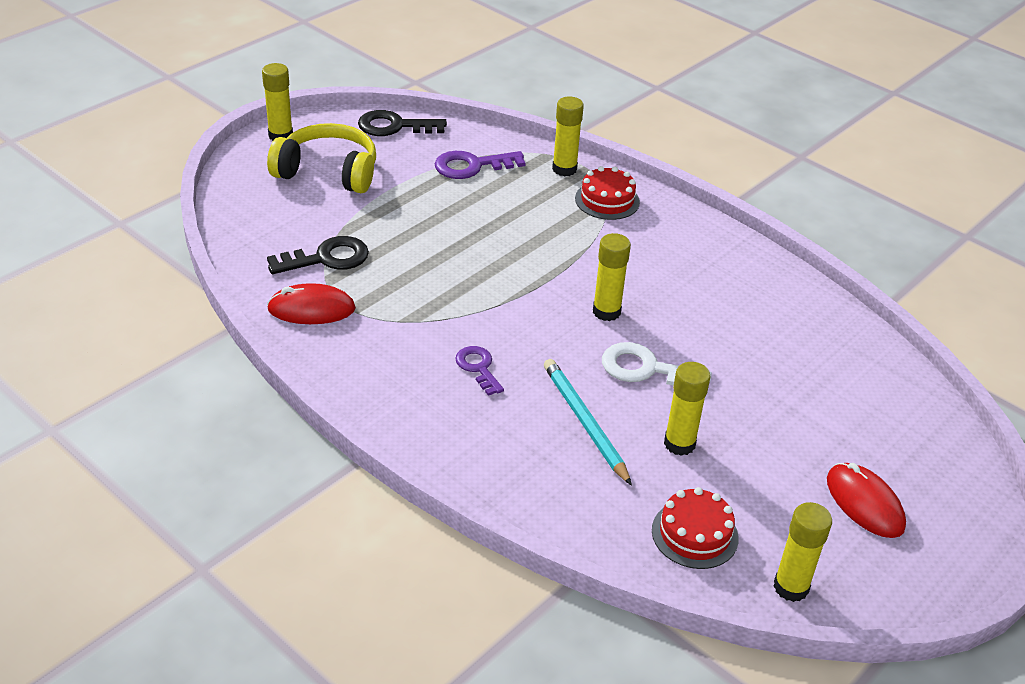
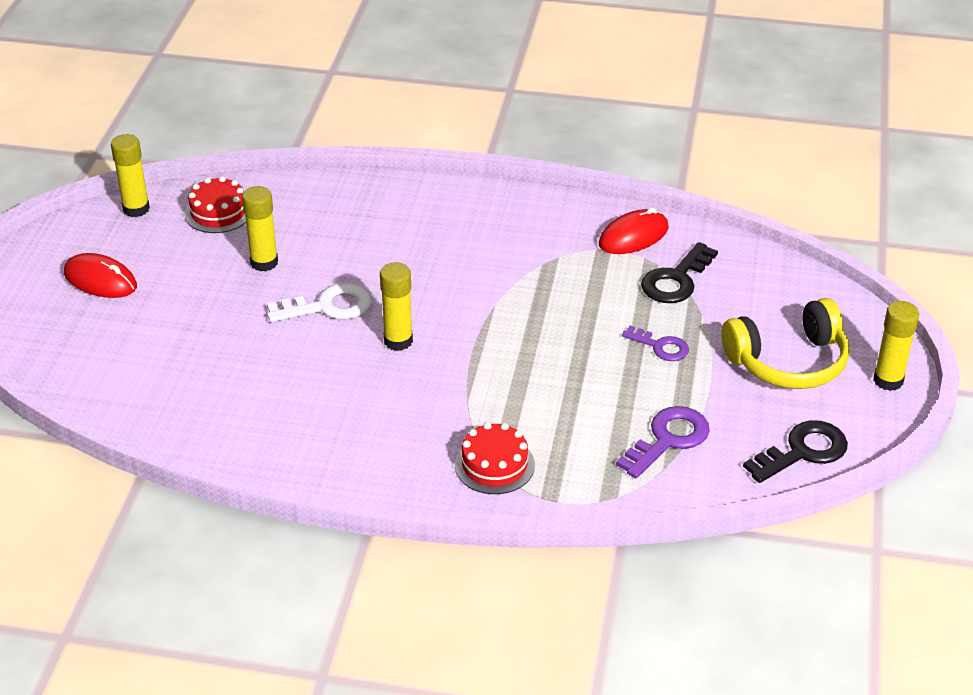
camera: 150 degrees right, 0 degrees up
(478, 368) = (460, 250): purple key -> purple key (661, 346)
(564, 169) = (573, 485): yellow glue stick -> none
(584, 422) = (346, 247): turquoise pencil -> none

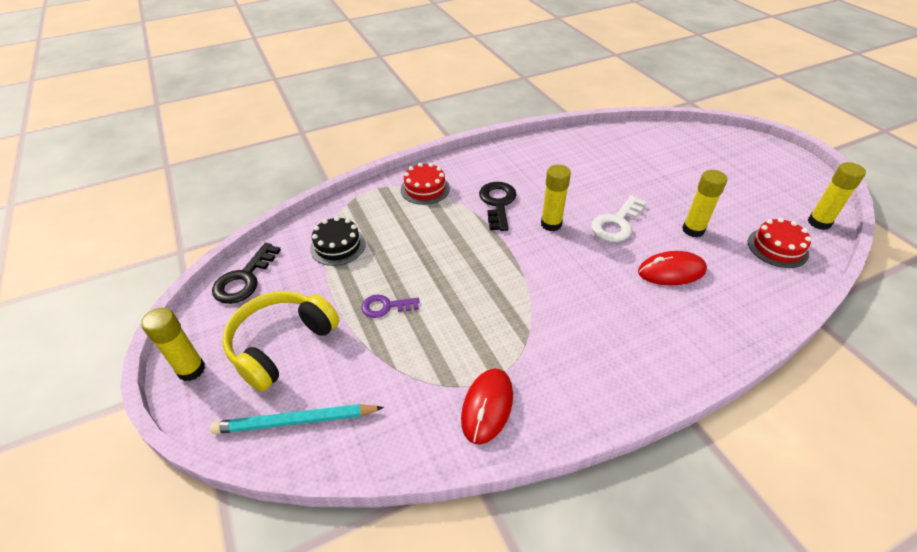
camera: 145 degrees right, 5 degrees up
(100, 280) = (747, 175): red mouse -> red mouse (671, 271)
(668, 439) = (338, 246): purple key -> black cake
(676, 280) = (416, 376): black key -> black key (497, 203)
(801, 297) = (296, 421): none -> turquoise pencil

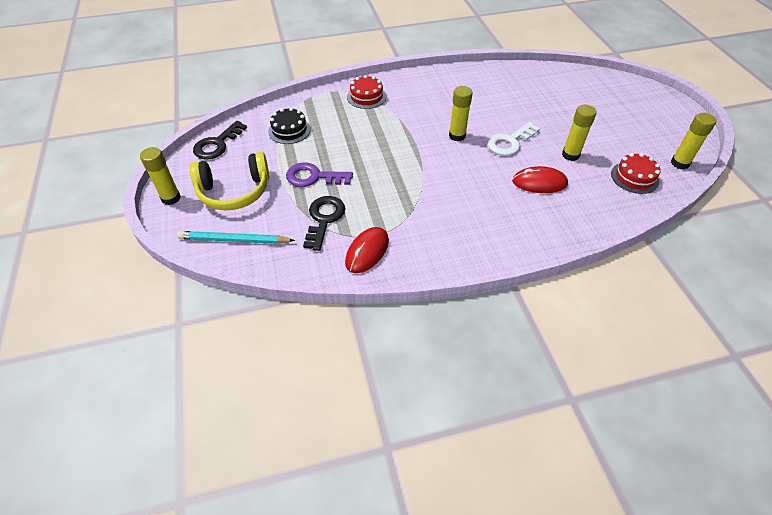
camera: 10 degrees right, 5 degrees up
(281, 344) = (234, 191): yellow headphones -> yellow headphones turned 150 degrees counterclockwise
(385, 307) = (313, 177): purple key -> purple key, size x1.54
(497, 203) = (420, 114): black key -> black key (324, 219)

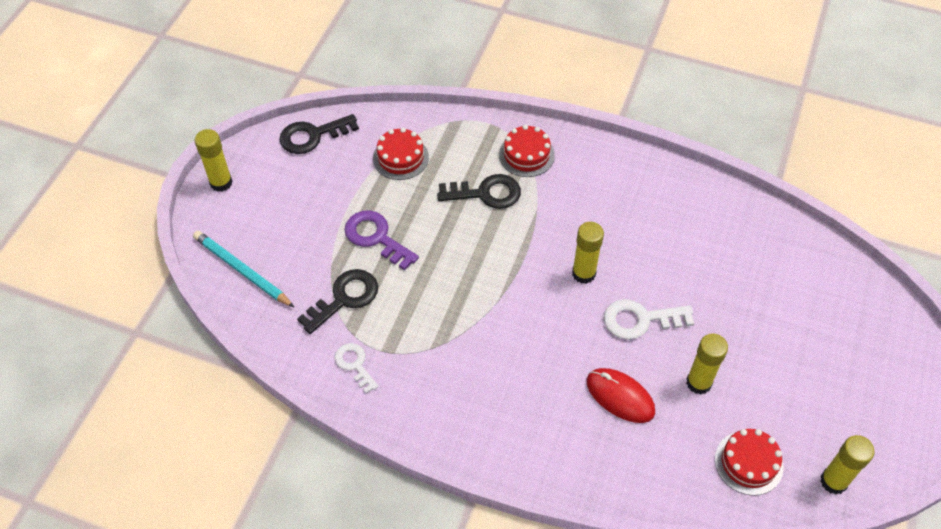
camera: 35 degrees right, 5 degrees up
(234, 191) = (285, 209): yellow headphones -> none
(289, 130) = (400, 157): black cake -> red cake
(361, 124) = (486, 193): none -> black key
(367, 251) = (354, 364): red mouse -> white key

